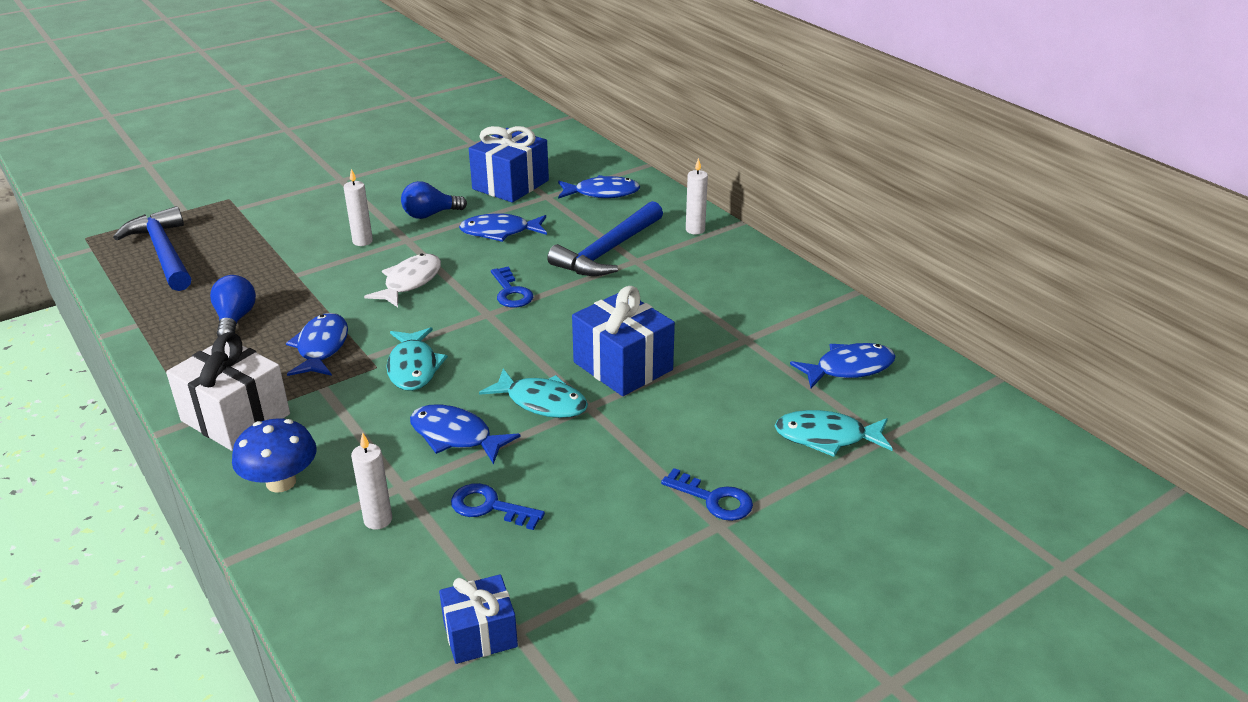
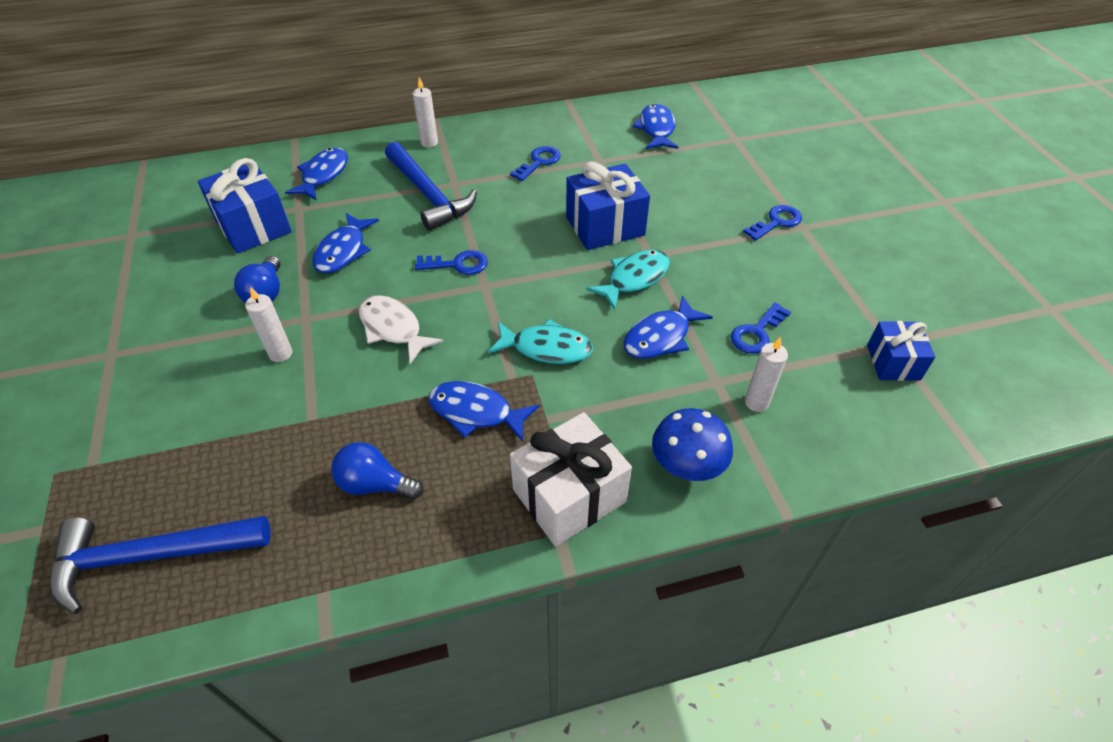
camera: 70 degrees left, 15 degrees up
(711, 300) = (539, 162): none -> blue key
(826, 437) = (727, 159): turquoise fish -> none

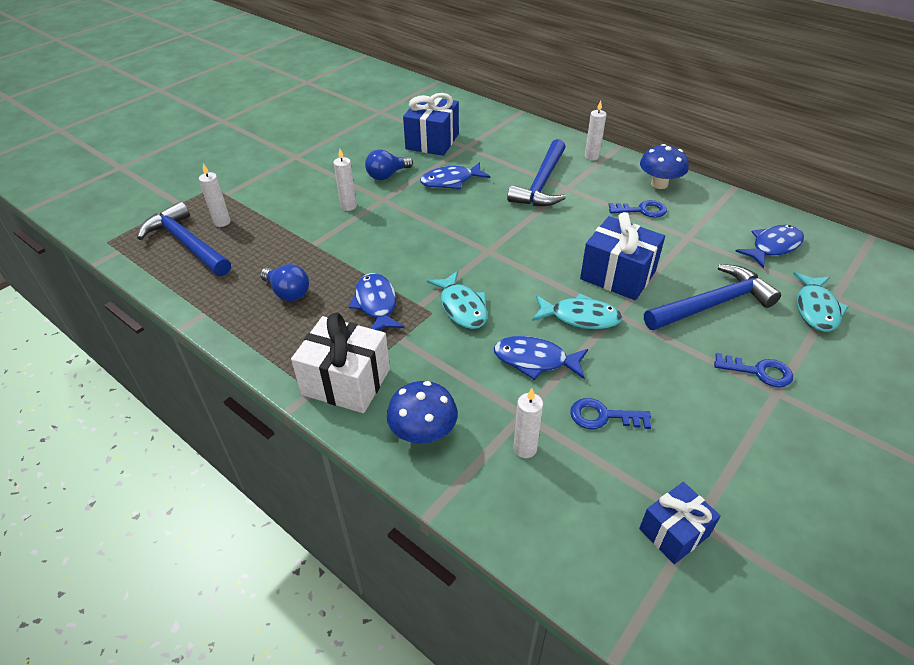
camera: 55 degrees right, 5 degrees down
(152, 495) = (222, 222): none -> white candle
(323, 175) = (505, 138): blue fish -> none
(375, 484) = (288, 292): blue light bulb -> blue light bulb turned 150 degrees clockwise
(393, 328) = (409, 234): white fish -> none
(458, 264) = (493, 229): blue key -> none
(516, 132) = (659, 184): none -> blue mushroom
(688, 198) = (712, 304): none -> blue hammer
(739, 155) = (816, 309): none -> turquoise fish

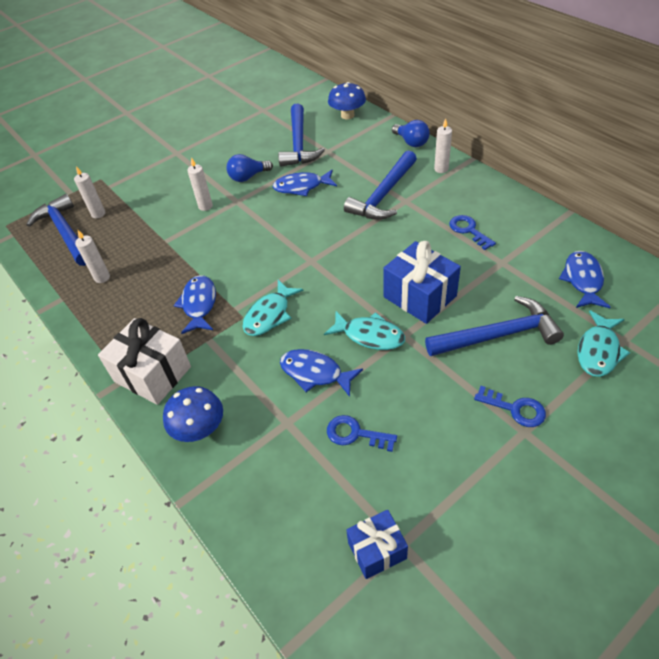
camera: 15 degrees right, 5 degrees up
(288, 292) = (131, 286): blue light bulb -> blue light bulb (411, 142)
(432, 141) = (299, 144): blue gift -> blue hammer
(462, 307) = (269, 315): turquoise fish -> turquoise fish turned 45 degrees clockwise
(525, 448) = (277, 455): white candle -> white candle (102, 277)
(642, 210) = (468, 230): blue key -> blue key turned 135 degrees counterclockwise
(659, 184) = (496, 203): blue mushroom -> blue mushroom (347, 115)
(773, 247) = (582, 280): blue fish -> blue fish turned 60 degrees counterclockwise

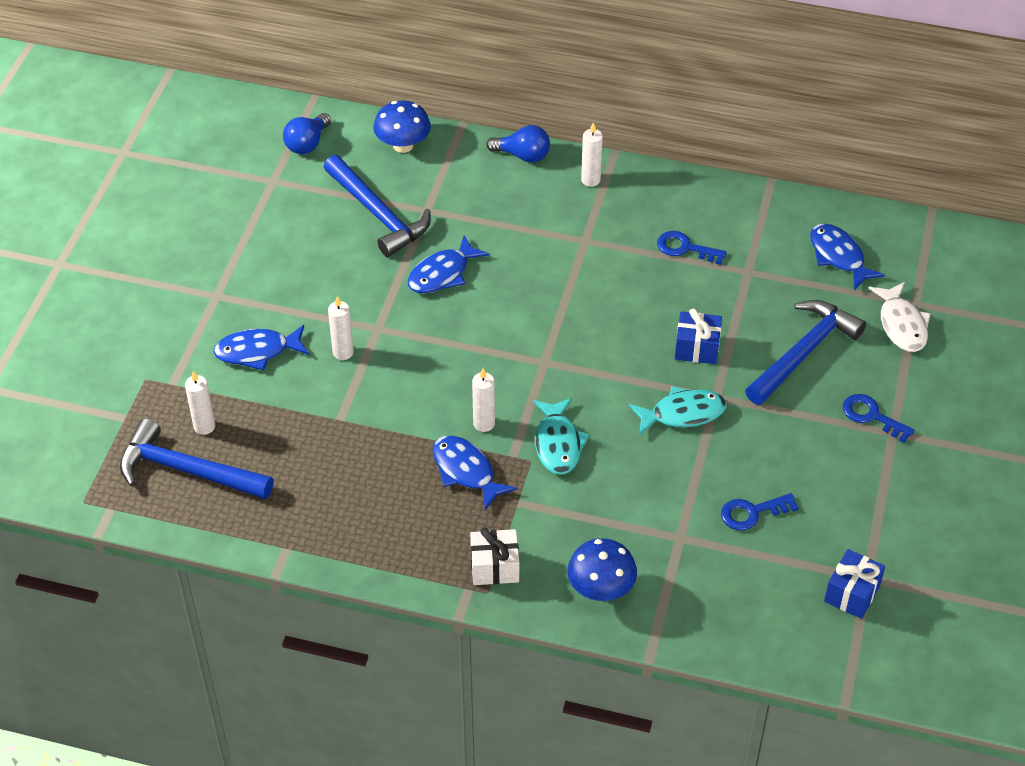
camera: 40 degrees left, 0 degrees up
(102, 277) = (310, 499): white candle -> white candle (484, 424)
(152, 374) = (494, 567): white gift -> white gift, size x0.62
(248, 177) = (357, 289): blue light bulb -> blue light bulb (307, 144)
(315, 373) = (663, 478): blue fish -> blue fish (257, 351)
(384, 195) = (553, 243): blue hammer -> none
(419, 296) = (697, 348): blue gift -> blue gift, size x0.62
(515, 409) = (871, 416): blue key -> blue key turned 135 degrees counterclockwise
(598, 351) = (901, 325): turquoise fish -> white fish

